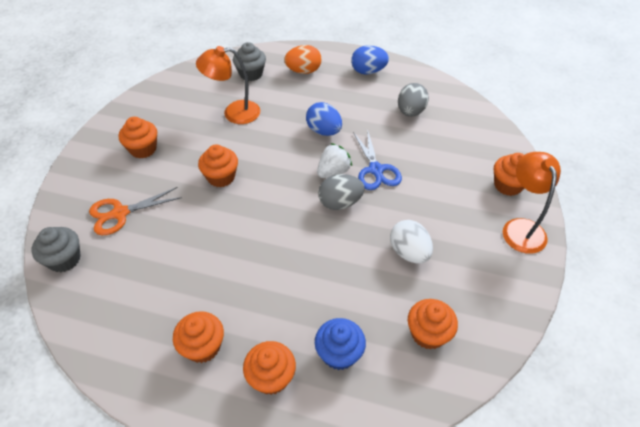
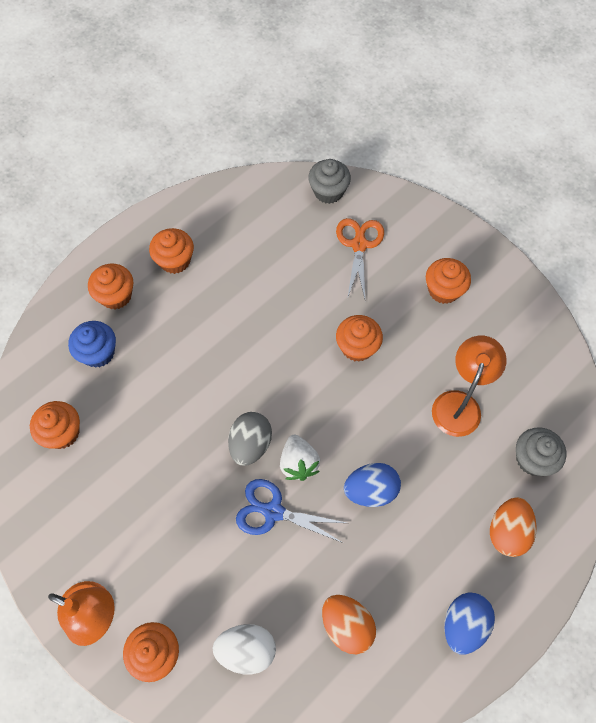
camera: 120 degrees right, 15 degrees up
(409, 252) = (148, 473): white egg -> white egg (246, 650)
(410, 112) = (347, 625): grey egg -> orange egg

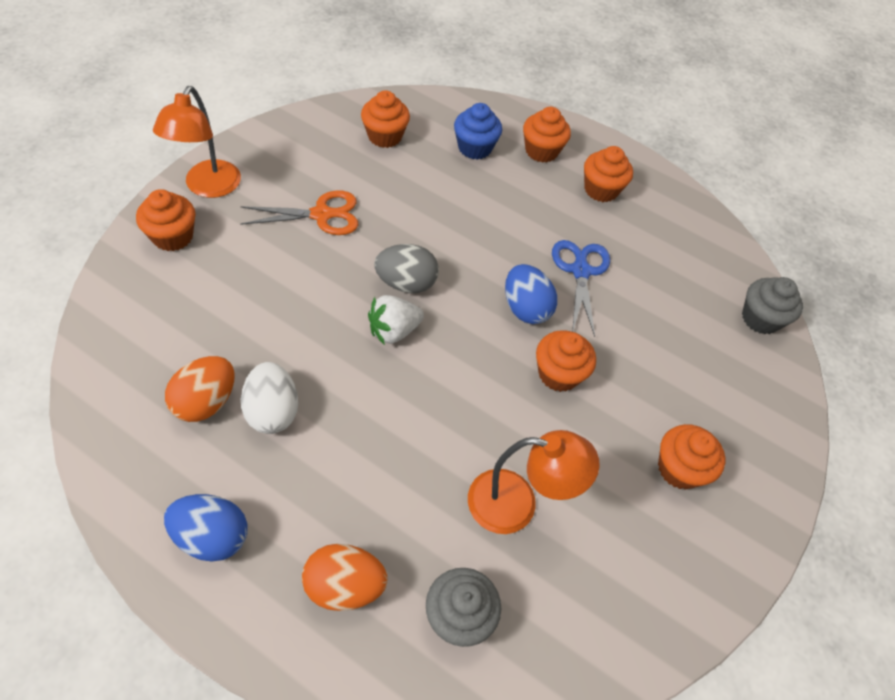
camera: 70 degrees right, 10 degrees down
(246, 650) = (176, 310): white egg -> white egg (272, 411)
(273, 512) = (332, 314): blue scissors -> blue scissors (580, 271)
(359, 245) = (701, 360): orange scissors -> orange scissors (321, 215)
(370, 490) = (374, 409): blue egg -> blue egg (525, 308)

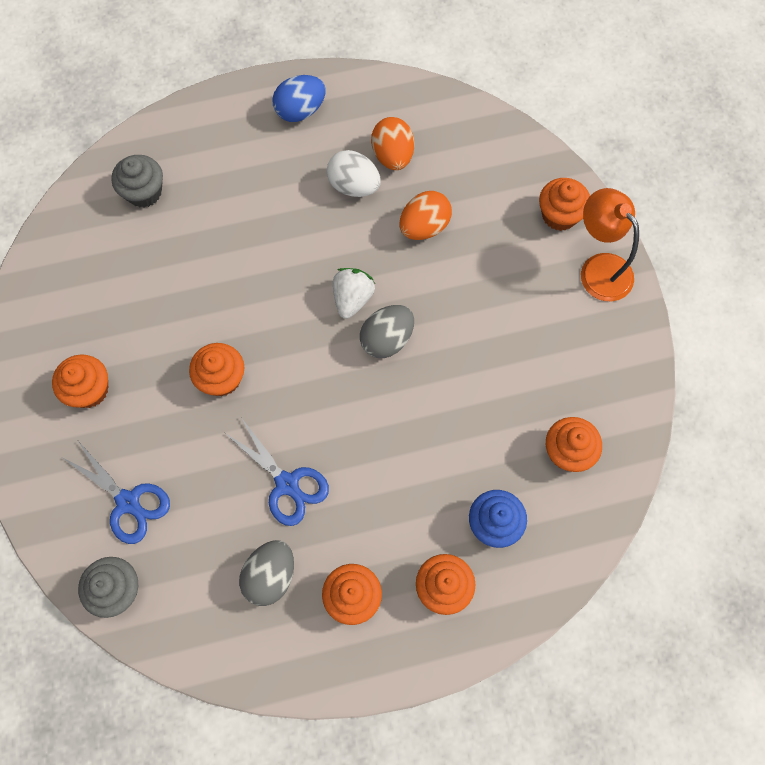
camera: 140 degrees right, 15 degrees up
(321, 215) = (506, 329): orange scissors -> none
(344, 585) = (213, 152): orange egg -> orange egg (424, 227)
(517, 504) = (168, 271): orange lamp -> none
(525, 308) = (292, 406): blue egg -> none
(643, 239) = (270, 576): none -> grey egg
(710, 361) = (128, 502): none -> blue scissors

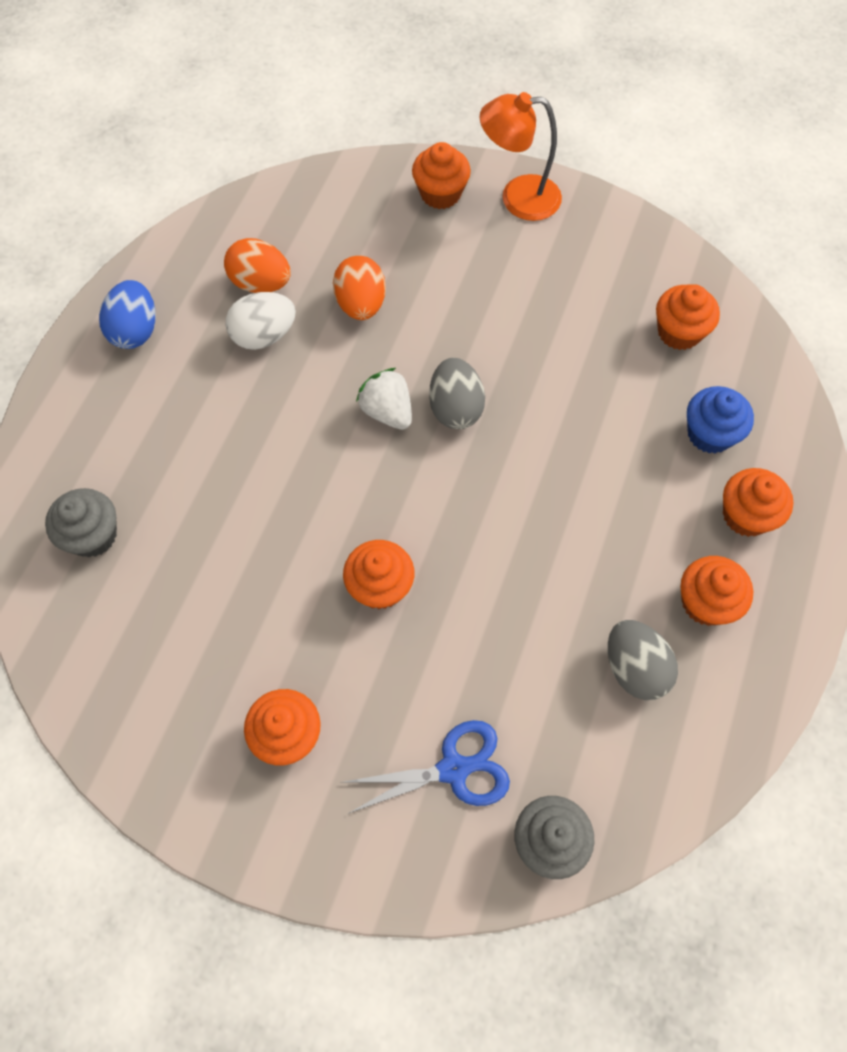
camera: 55 degrees left, 5 degrees down
(287, 484) = (544, 592): blue scissors -> none

